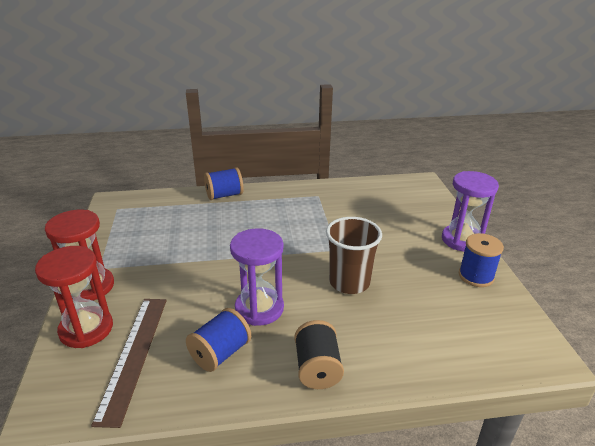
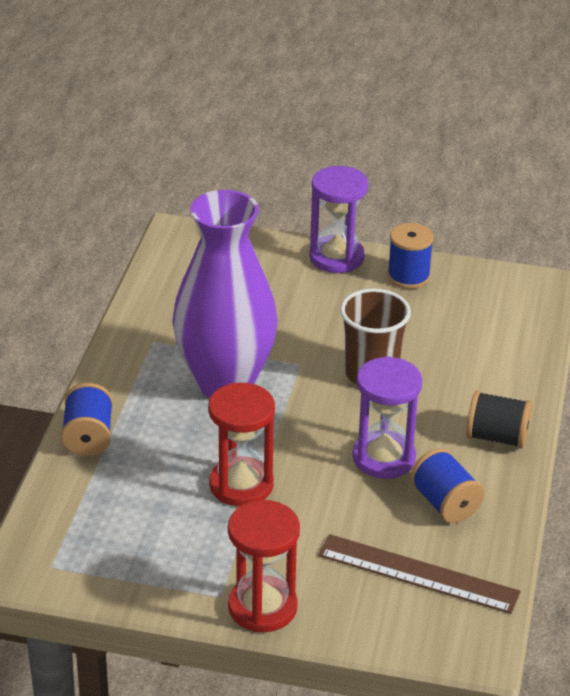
camera: 70 degrees left, 5 degrees up
(86, 329) = (352, 613): red hourglass -> red hourglass (241, 485)
(298, 226) = (225, 382): none -> purple vase

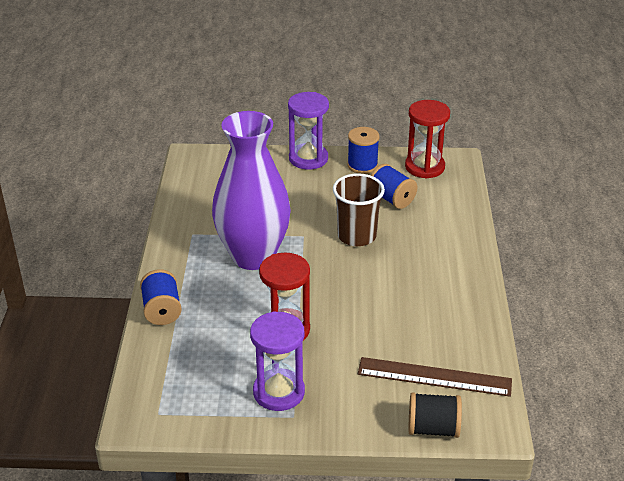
camera: 10 degrees left, 0 degrees up
(262, 607) = (327, 420): red hourglass -> red hourglass (424, 167)
(384, 458) = (383, 295): purple hourglass -> purple hourglass (279, 392)
(445, 503) = (437, 322): blue spool -> blue spool (391, 199)
(497, 437) = (459, 269): black spool -> black spool (433, 428)

